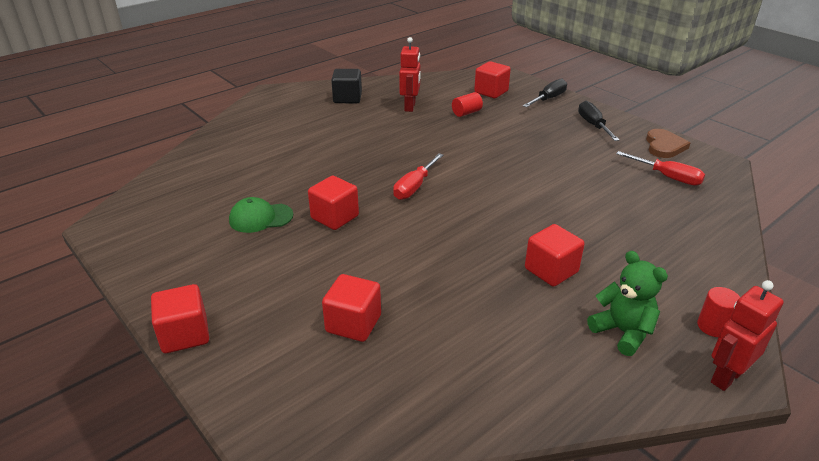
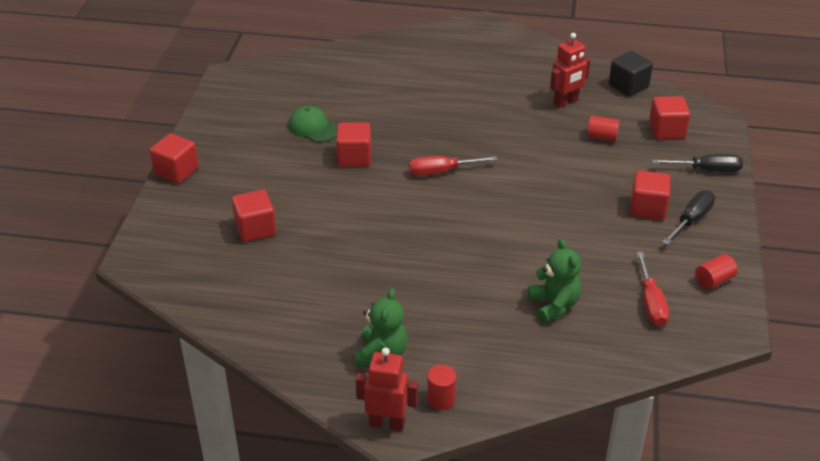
camera: 50 degrees right, 5 degrees up
(347, 98) = (530, 64): black cube -> black cube (628, 86)
(551, 270) = (415, 290): red cube -> red cube (647, 208)
(635, 215) = (554, 305): none -> green teddy bear
(664, 146) = (713, 280): brown heart -> red cylinder

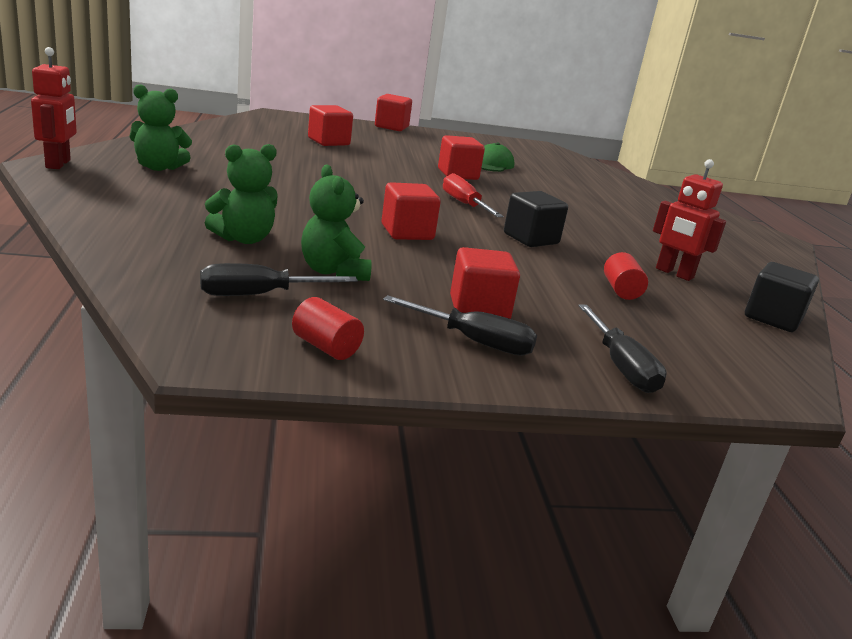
camera: 70 degrees right, 15 degrees down
(441, 399) = (86, 183): red cylinder -> none
(515, 154) = (531, 239): none -> black cube
(604, 265) = (333, 272): none -> green teddy bear
(650, 303) = (260, 295): red screwdriver -> black screwdriver
(666, 130) = (693, 340): red cube -> red cube (407, 232)

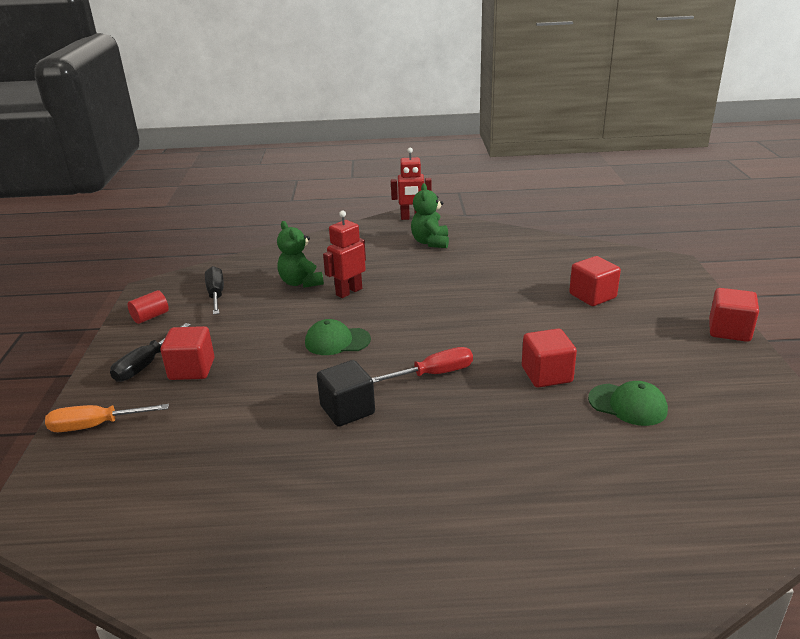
camera: 100 degrees right, 5 degrees up
(333, 272) = (252, 314): green teddy bear -> none
(407, 232) = (337, 341): red cube -> green cap
(620, 366) = (96, 426): black screwdriver -> orange screwdriver
(621, 290) = (225, 453): red cylinder -> none
(674, 273) = (273, 509): red robot -> red robot (349, 292)
(772, 318) = (154, 568): black cube -> none

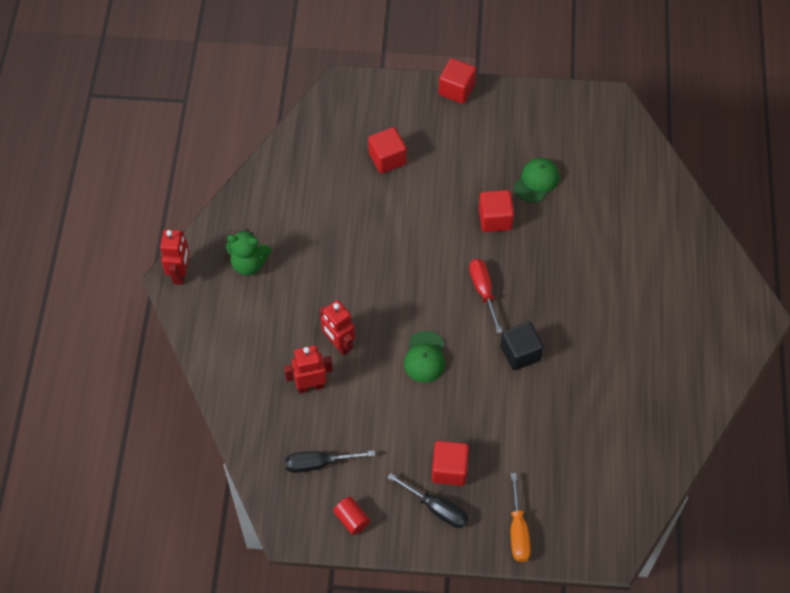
camera: 85 degrees left, 30 degrees up
(301, 282) = (310, 386): green teddy bear -> red robot

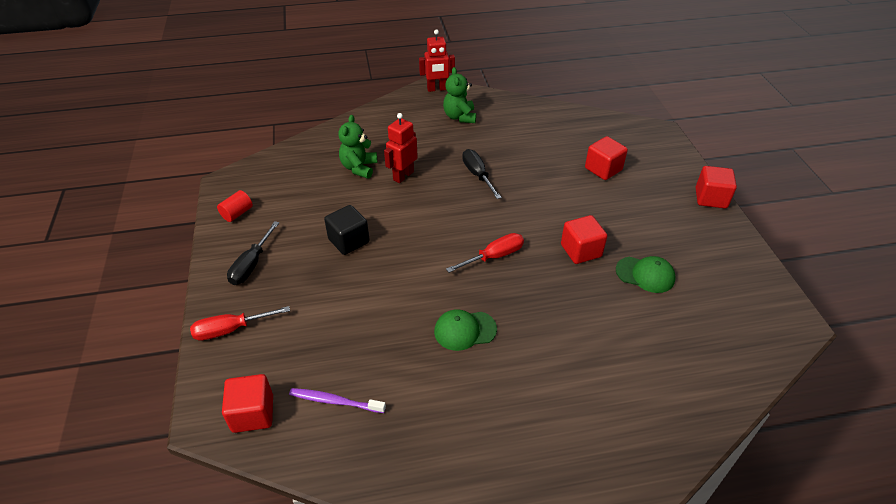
camera: 75 degrees right, 15 degrees down
(310, 386) = (359, 168): red robot -> green teddy bear
(319, 463) = (288, 185): black screwdriver -> black screwdriver (478, 175)
(424, 357) = (407, 229): green cap -> green cap (464, 330)
(449, 469) = (293, 266): red cube -> red cube (253, 413)
(518, 530) = (231, 329): orange screwdriver -> red screwdriver
(520, 353) = (434, 297): black cube -> black cube (349, 241)
(615, 451) = (335, 401): none -> purple toothbrush

